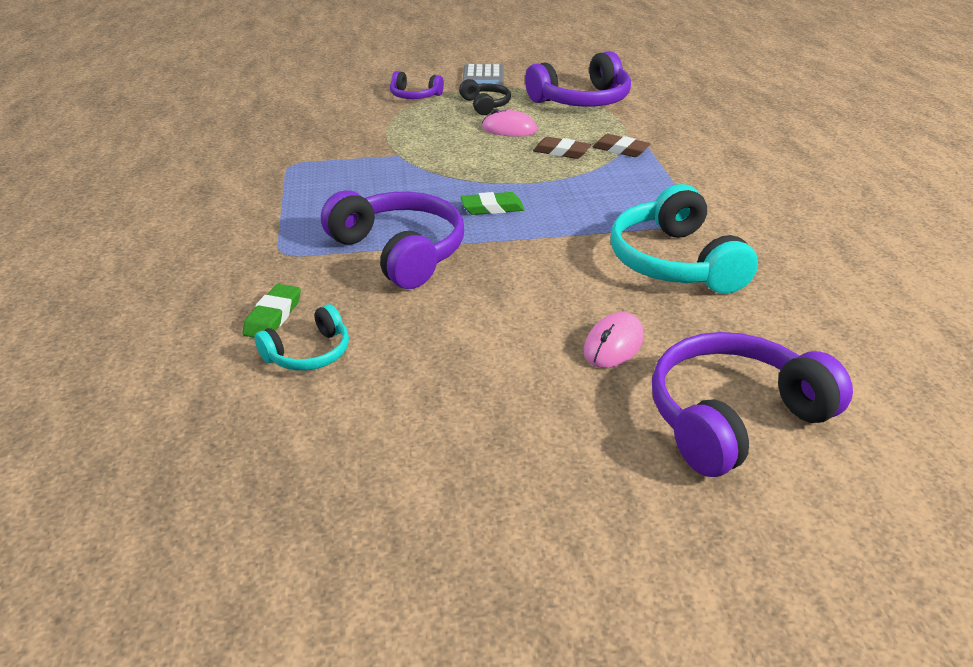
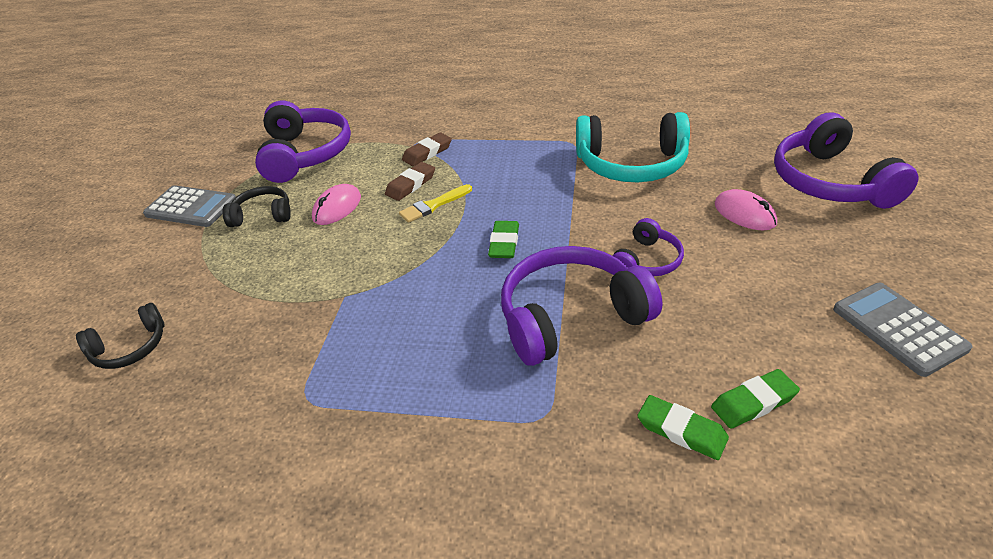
camera: 70 degrees left, 5 degrees up
(309, 353) = (753, 402): turquoise headphones -> green eraser
(328, 102) = (130, 348): none -> black headphones
(414, 96) = (186, 265): purple headphones -> purple headphones (647, 261)
(434, 456) = (898, 329): none -> grey calculator
(534, 167) = (433, 205): none -> yellow brush

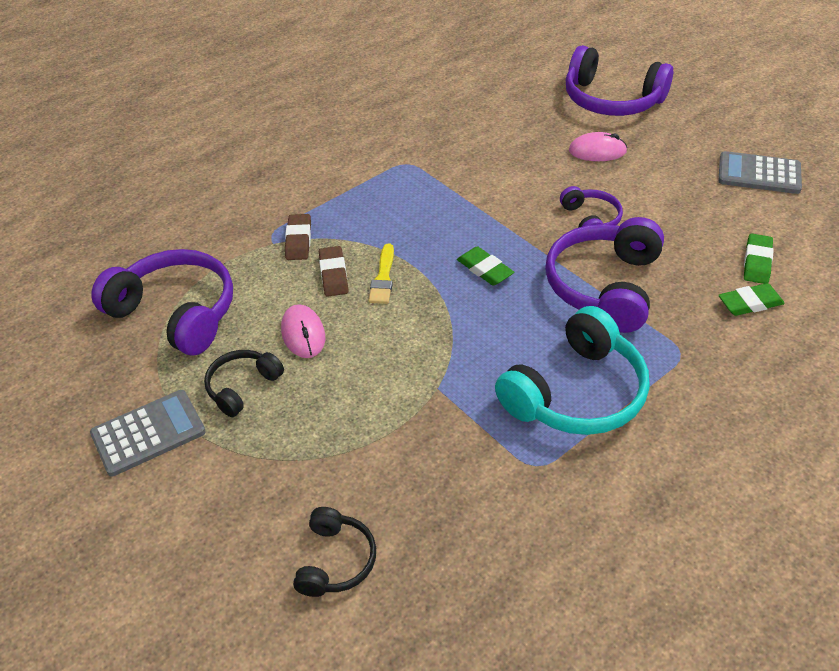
camera: 50 degrees left, 5 degrees up
(631, 164) = (476, 156): turquoise headphones -> turquoise headphones (576, 393)

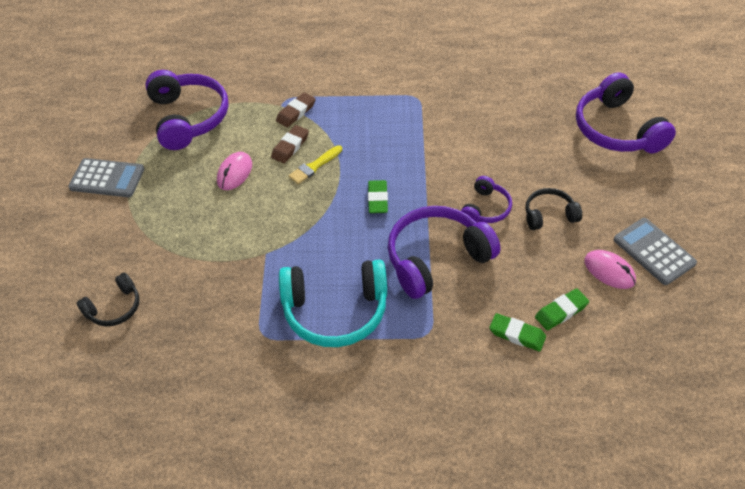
camera: 40 degrees right, 5 degrees up
(242, 387) = (173, 183): black headphones -> black headphones (549, 215)
(597, 151) = (554, 162): pink mouse -> pink mouse (609, 271)

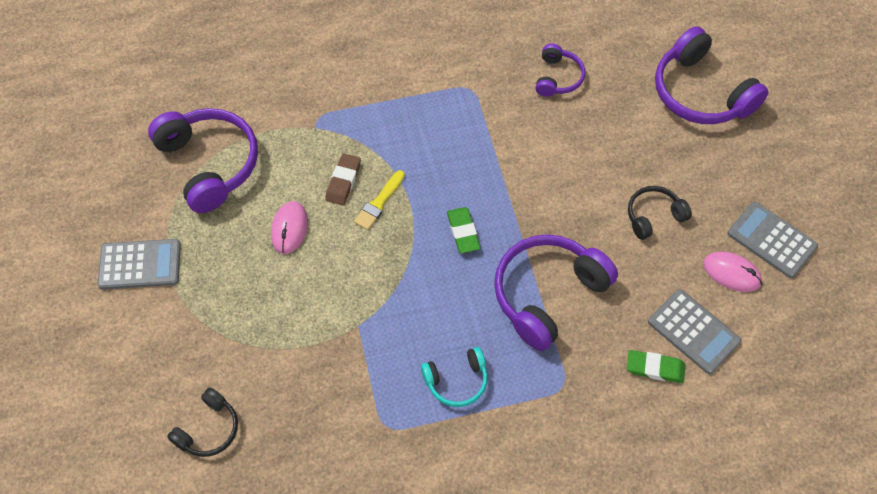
camera: 15 degrees left, 10 degrees up
(296, 112) = (336, 133): brown eraser -> none
(335, 311) = (457, 381): turquoise headphones -> turquoise headphones, size x0.53
(485, 208) = (584, 221): purple headphones -> purple headphones (558, 77)
(561, 311) = (693, 331): green eraser -> grey calculator

